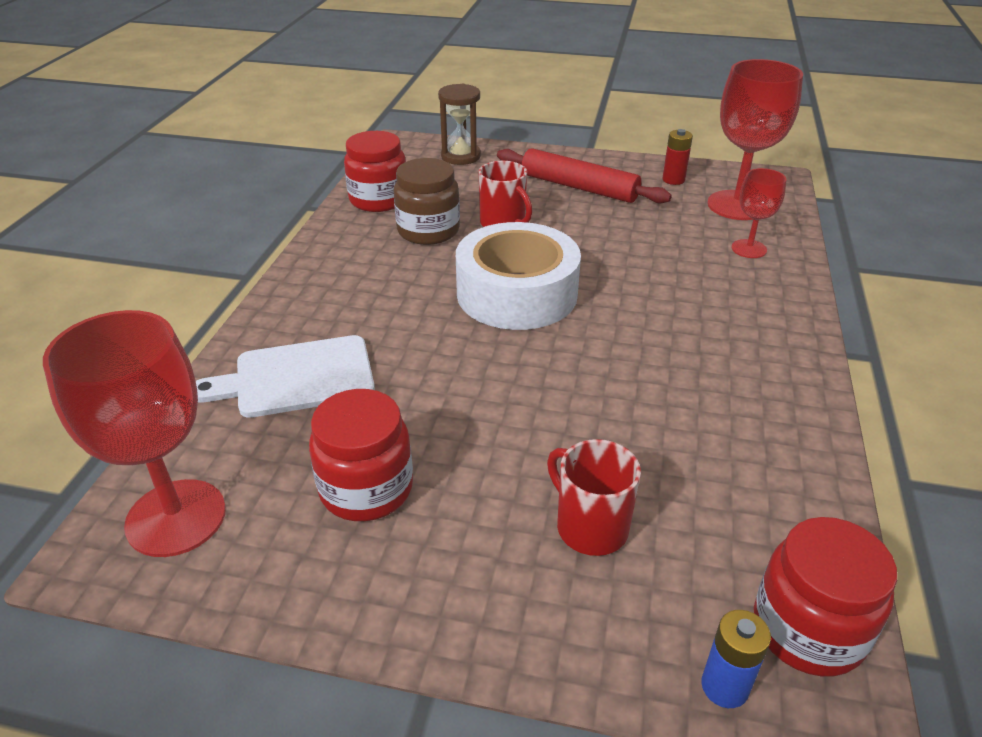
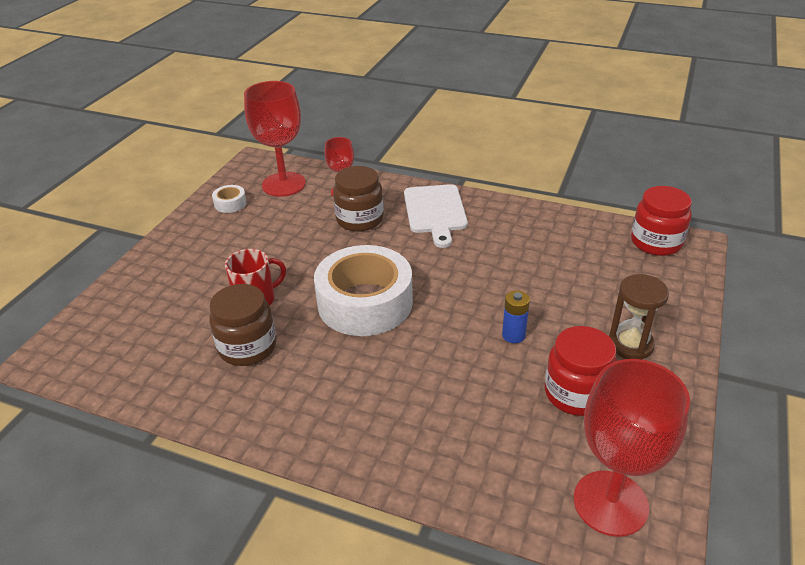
camera: 80 degrees left, 0 degrees up
(297, 378) = (452, 436): white cutting board -> white cutting board (435, 212)
(378, 200) = (168, 381): red jar -> none
(460, 156) = (108, 316): brown hourglass -> brown hourglass (630, 344)
(579, 187) = (215, 251): red rolling pin -> none
(590, 527) = (601, 299): red mug -> none
(673, 180) = (230, 203): red battery -> white tape
(690, 270) = (359, 219): none -> brown jar
(724, 686) = (691, 272): blue battery -> blue battery (513, 335)

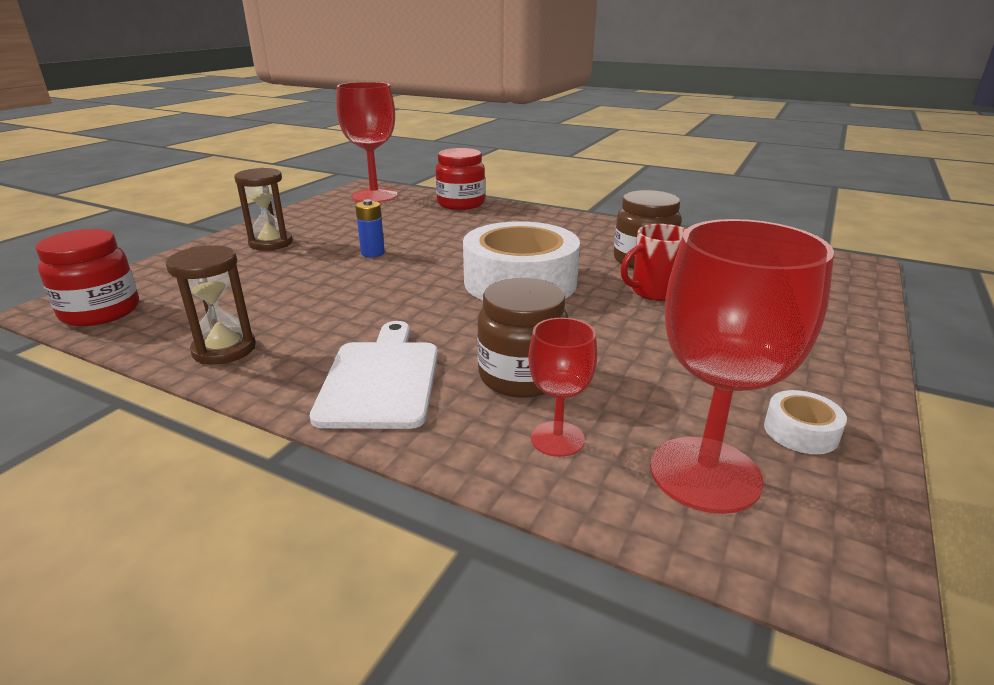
camera: 175 degrees left, 10 degrees down
(538, 222) = (224, 349): none -> brown hourglass
(576, 393) = (350, 226): red jar -> red jar (461, 204)

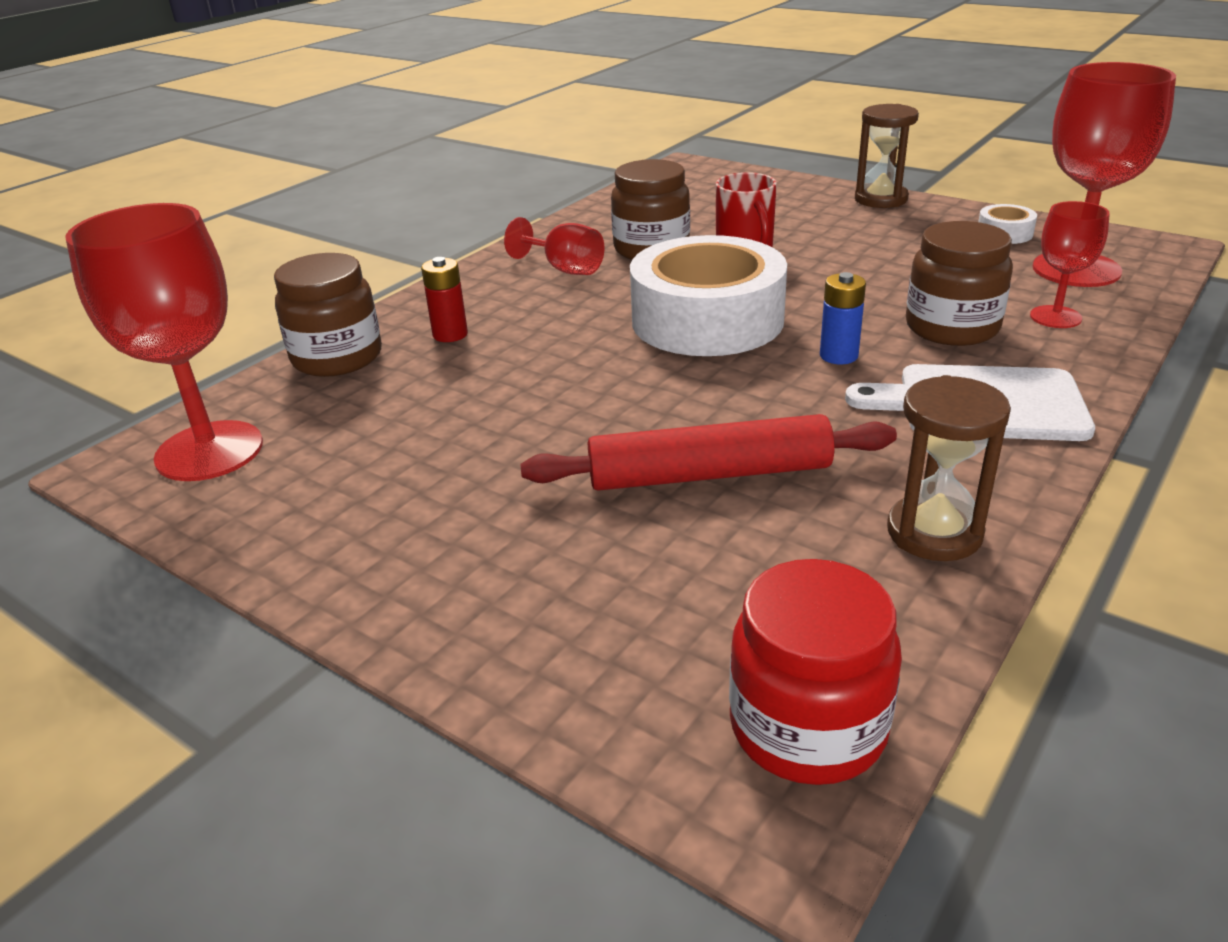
camera: 80 degrees left, 5 degrees up
(271, 243) = (465, 556): brown hourglass -> brown hourglass (881, 199)
(317, 287) = (709, 474): none -> red rolling pin
(372, 253) = (565, 433): blue battery -> blue battery (838, 356)
(461, 204) = (337, 358): red jar -> brown jar
(489, 221) = (450, 334): none -> red battery
(593, 238) = (565, 269): none -> red goblet

